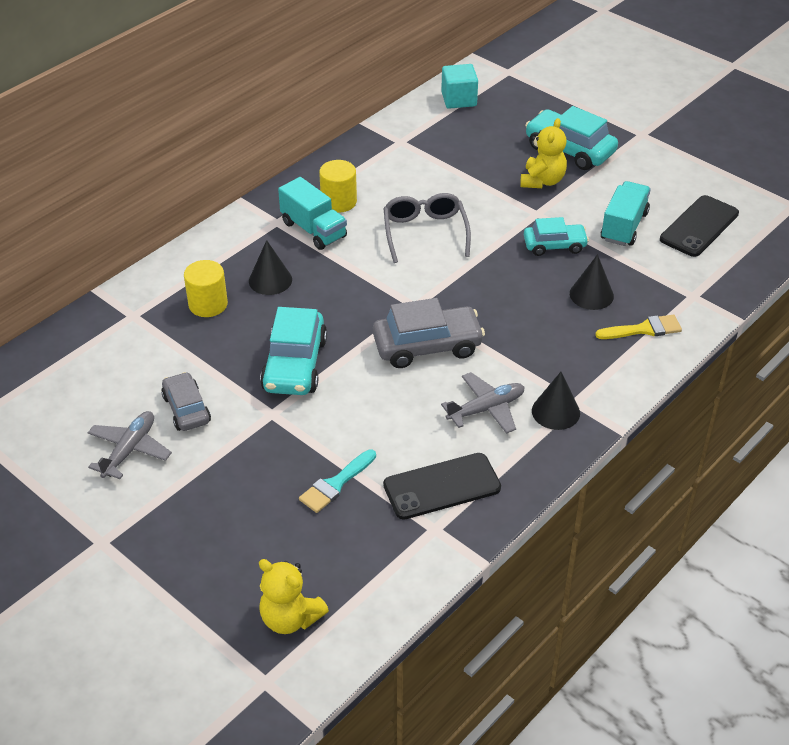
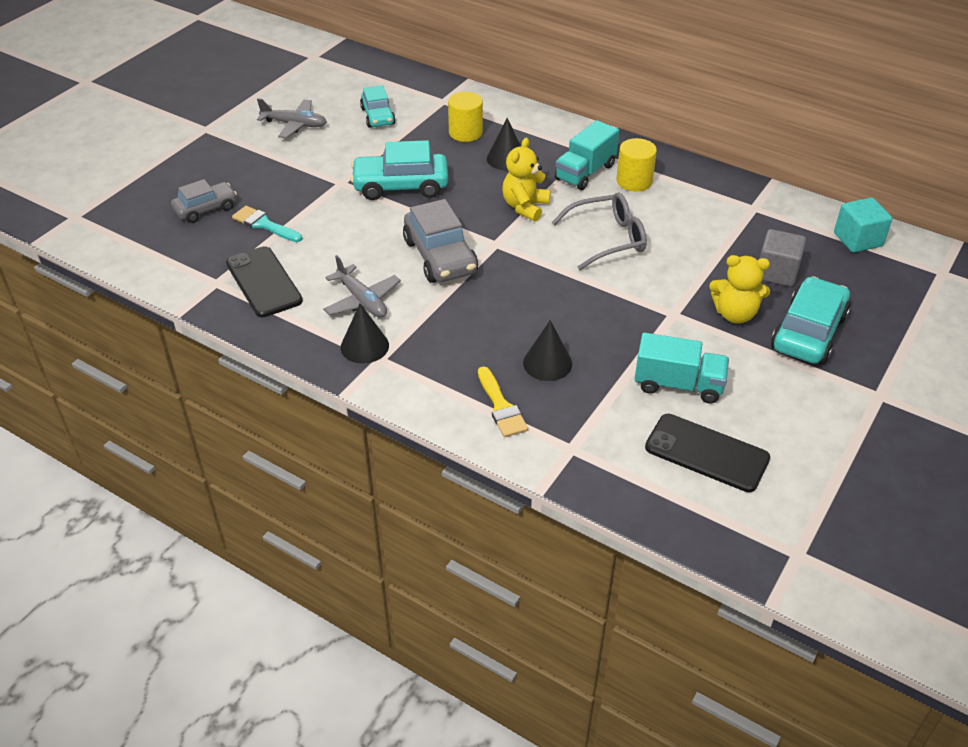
camera: 80 degrees right, 0 degrees up
(186, 409) = (340, 142): grey car -> grey car (206, 209)
(290, 618) = (129, 220): yellow teddy bear -> yellow teddy bear (525, 207)
(493, 149) = (776, 272): none -> grey cube
(554, 245) = (622, 330): turquoise car -> turquoise car (378, 116)

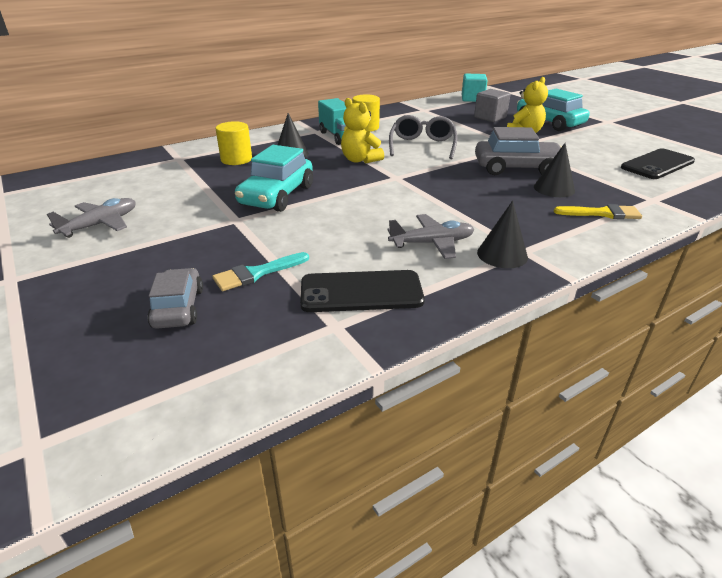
camera: 65 degrees left, 10 degrees down
(378, 116) = (156, 185): turquoise car -> none
(440, 257) = (395, 199): grey car -> grey car (517, 168)
(678, 385) = (588, 158): turquoise truck -> none

